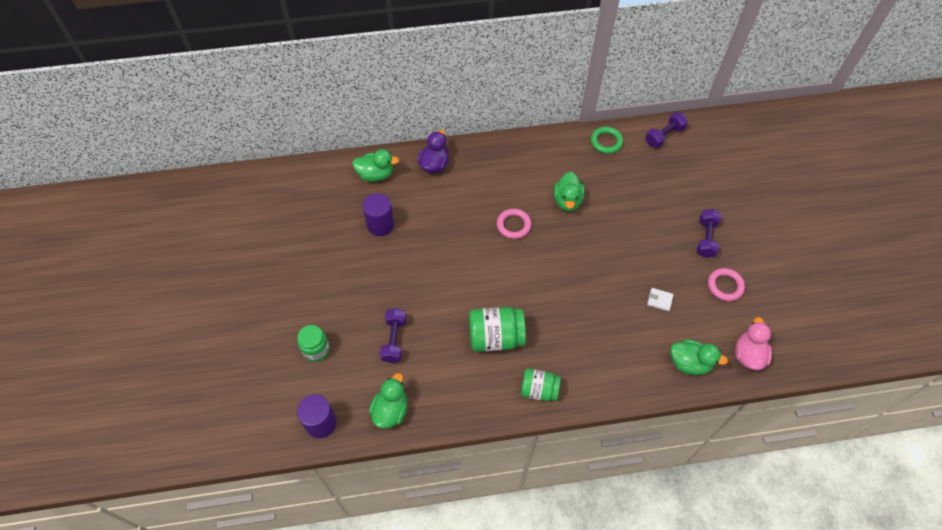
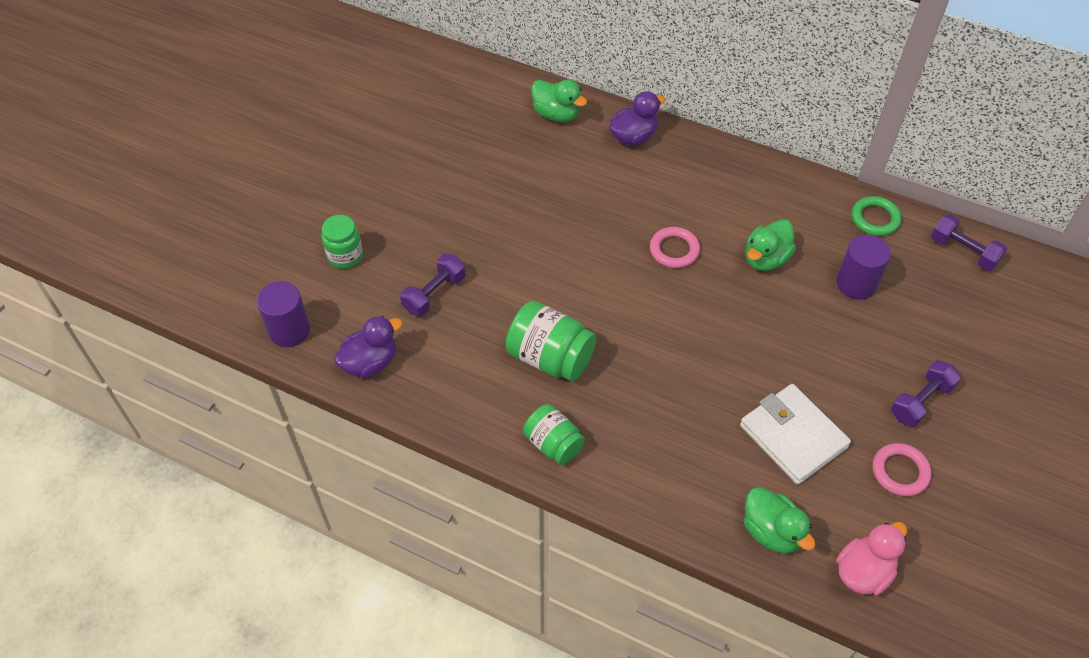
camera: 35 degrees right, 5 degrees down
(380, 225) = (518, 168): purple cylinder -> purple cylinder (856, 284)
(390, 410) = (370, 362): green duck -> purple duck
(659, 300) = (793, 436): white wallet -> white wallet, size x2.43
(664, 136) = (963, 251): purple dumbbell -> purple dumbbell turned 45 degrees clockwise

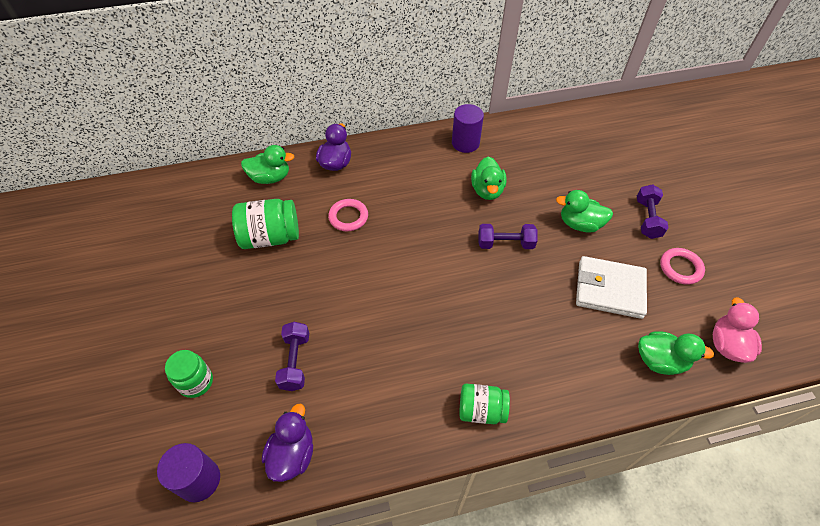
camera: 40 degrees left, 0 degrees up
(550, 357) = (421, 348): green jar -> green jar (270, 237)
(674, 250) = (430, 219): pink ring -> pink ring (348, 217)
(833, 356) = (580, 224): none -> green duck
(856, 284) = (548, 173): purple cylinder -> purple cylinder (465, 143)
(875, 219) = (520, 130): green ring -> none
(963, 251) = (580, 121): purple dumbbell -> purple dumbbell (505, 243)

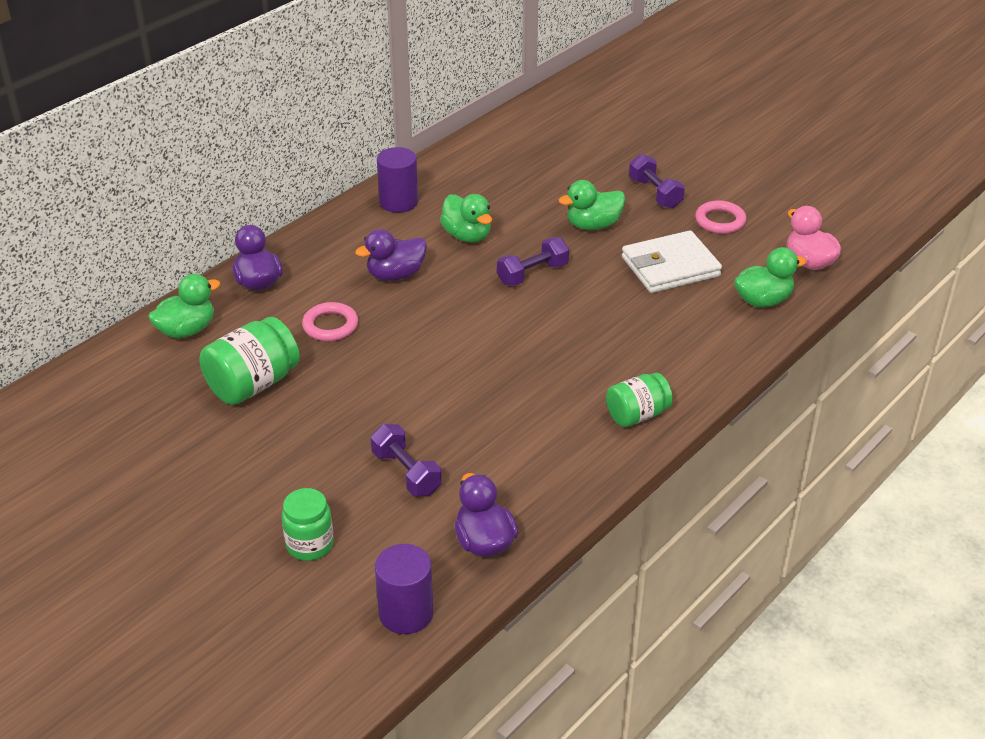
camera: 35 degrees left, 15 degrees down
(418, 198) = (395, 275): none -> purple duck

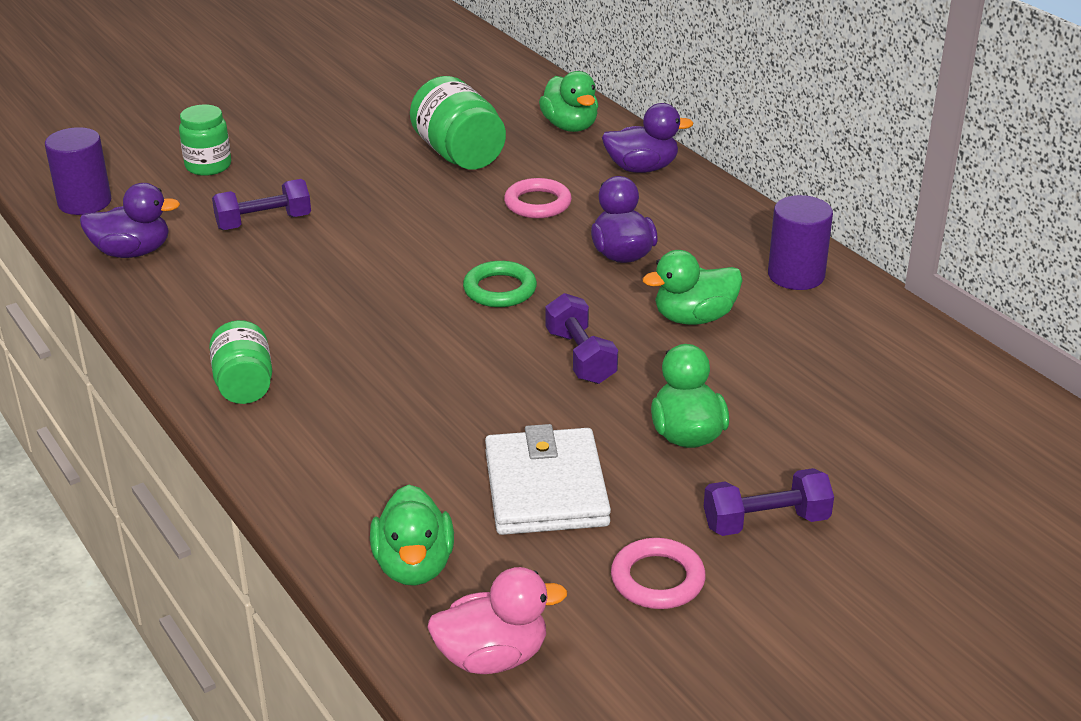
camera: 105 degrees right, 5 degrees down
(464, 322) = (500, 289): none -> green ring

